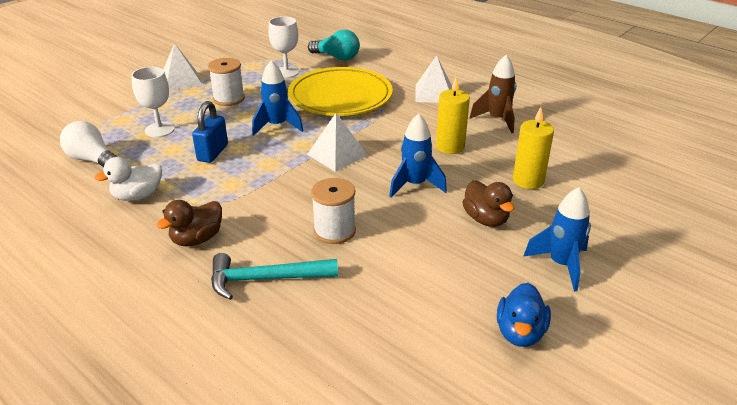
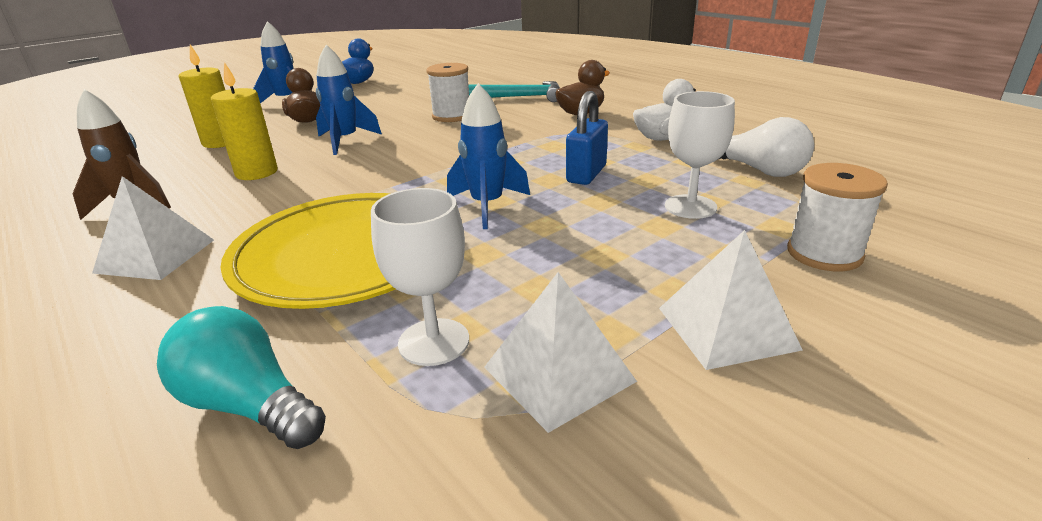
camera: 170 degrees left, 5 degrees down
(229, 99) = (581, 263): white spool -> white spool (824, 253)
(337, 155) = (413, 168): white pyramid -> white pyramid (558, 374)

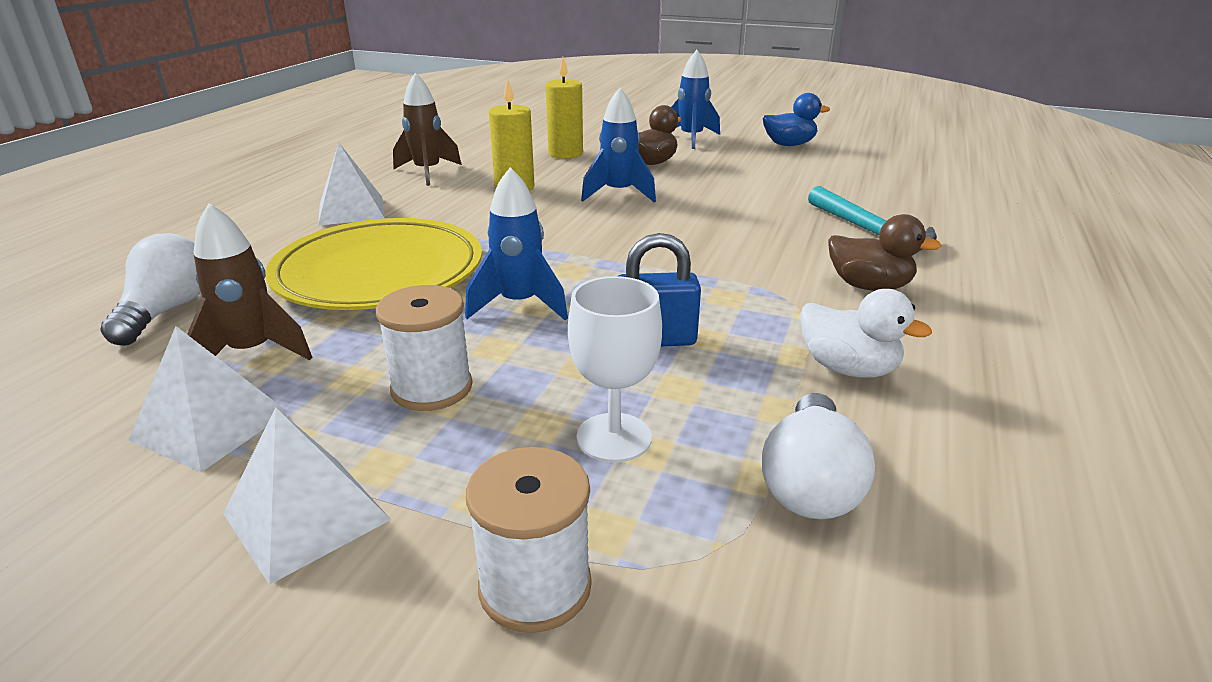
camera: 60 degrees right, 0 degrees up
(249, 405) = (166, 311): turquoise light bulb -> white light bulb
(434, 342) = (252, 353): white goblet -> brown rocket
(452, 116) = (750, 217): white spool -> white spool (432, 388)

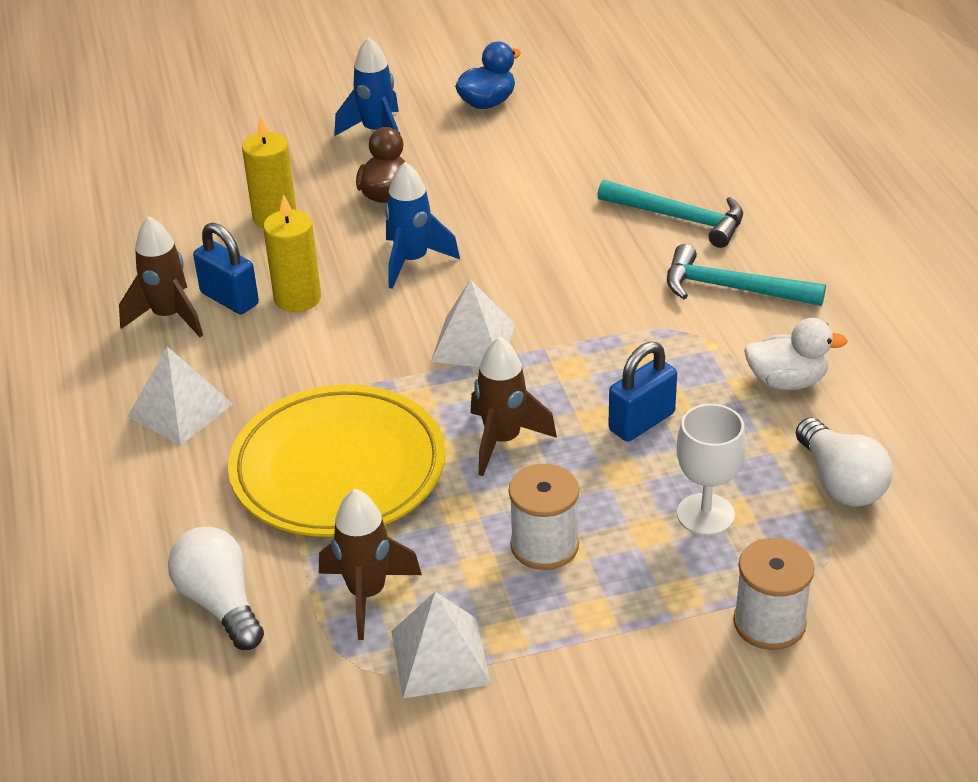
camera: 35 degrees left, 10 degrees up
(306, 516) = (599, 666): white pyramid -> white pyramid (473, 342)
(475, 176) = (229, 299): none -> blue padlock
(519, 305) = (503, 440): blue rocket -> brown rocket
(869, 286) = (732, 288): brown duck -> turquoise hammer

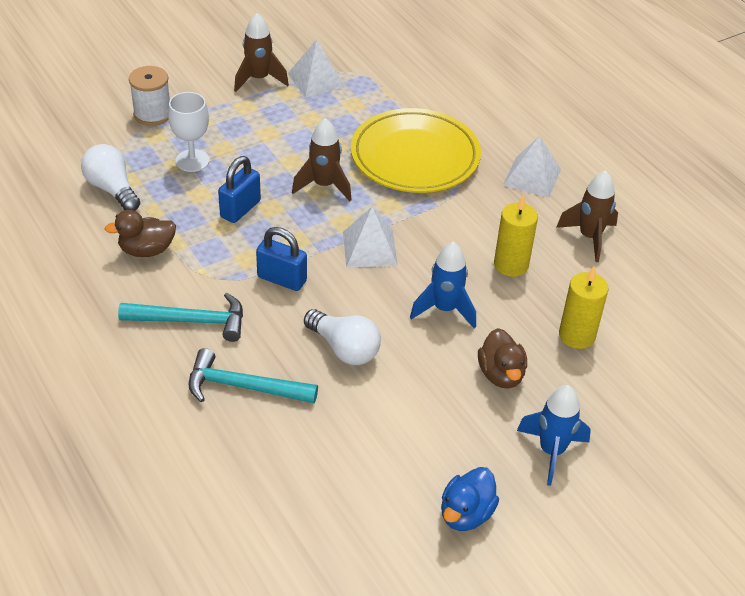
camera: 160 degrees right, 5 degrees up
(220, 603) = (437, 87): white light bulb -> white light bulb (344, 348)
(229, 299) = (558, 257): blue padlock -> blue padlock (282, 279)
(367, 594) = (365, 100): brown rocket -> brown rocket (259, 79)
(544, 545) = (280, 133): white spool -> none
(787, 381) = (147, 250): white duck -> brown duck

